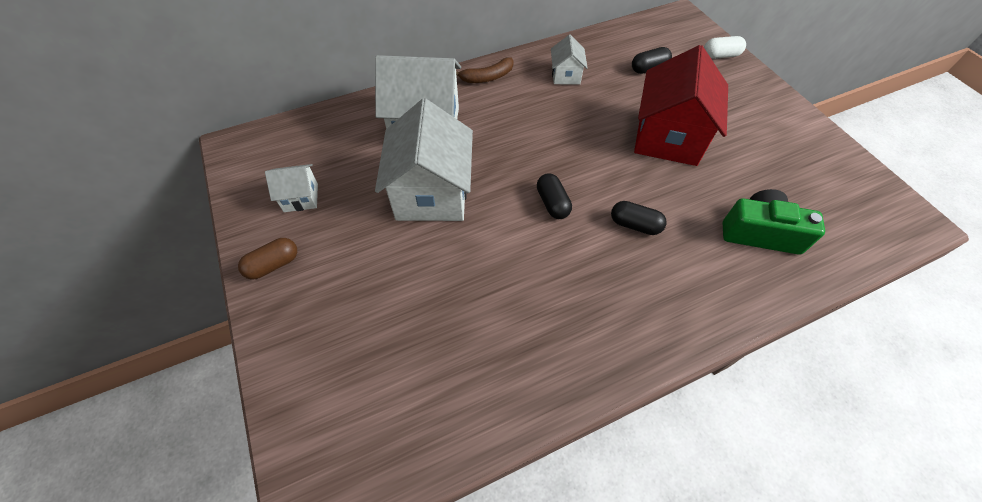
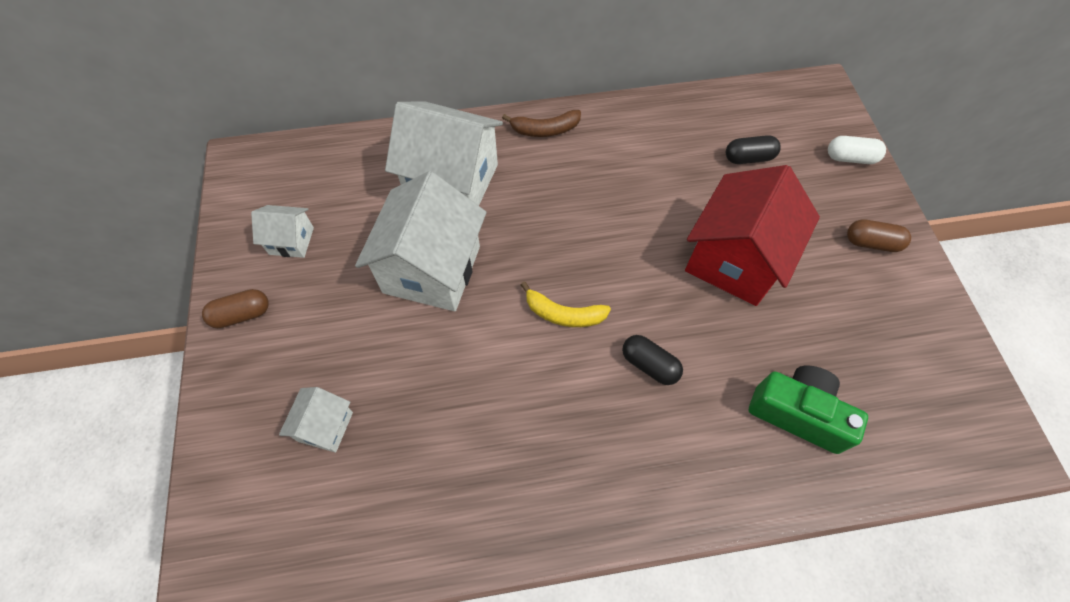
camera: 15 degrees right, 5 degrees up
(552, 203) = (563, 314): black capsule -> yellow banana
(565, 75) = (640, 146): white house -> white house (325, 426)
(759, 107) = (871, 243): none -> brown capsule

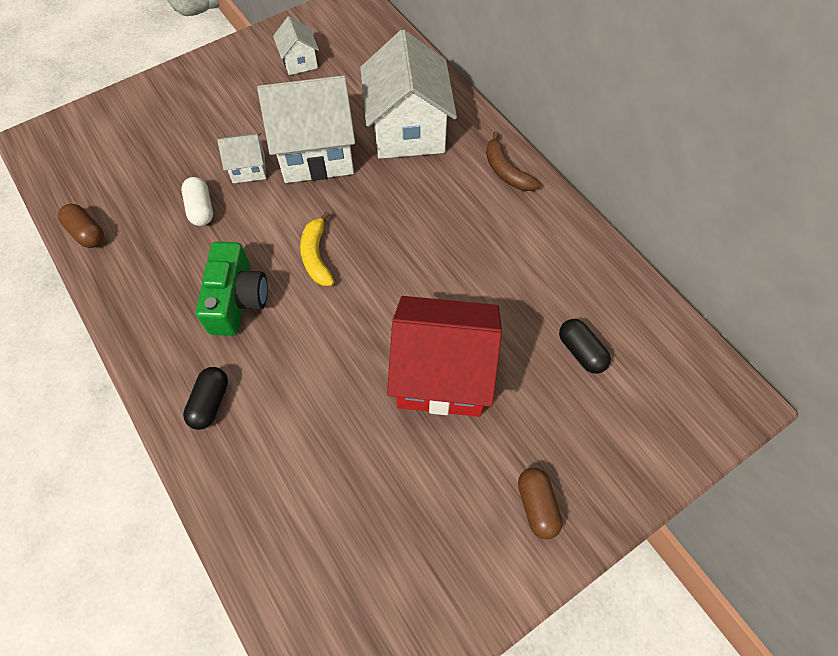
camera: 65 degrees right, 0 degrees up
(242, 314) = (227, 65): brown capsule -> brown capsule (87, 233)
(325, 426) = (160, 148): white house -> white house (248, 168)
(649, 365) = (295, 337): black capsule -> black capsule (210, 403)
(797, 413) = (296, 476): green camera -> green camera (237, 300)
(850, 158) = (648, 456): white capsule -> white capsule (201, 209)

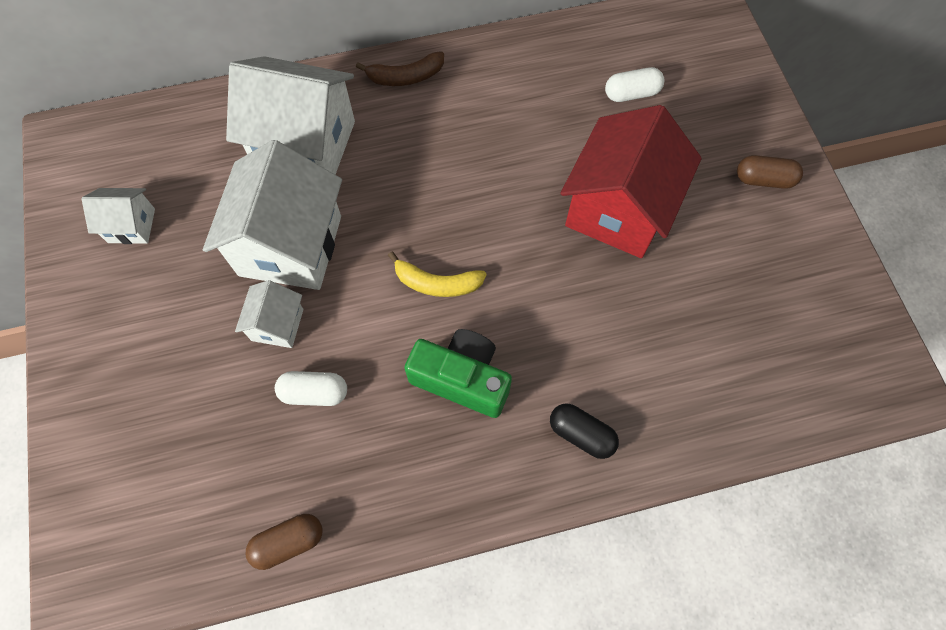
camera: 70 degrees left, 5 degrees up
(581, 351) = (631, 94): black capsule -> white capsule

